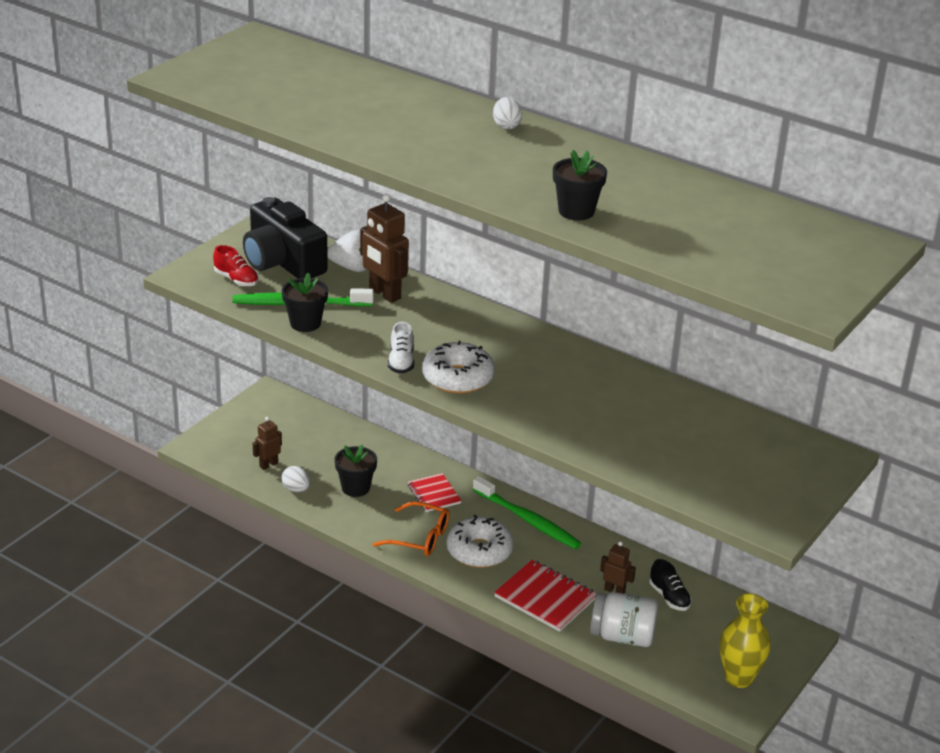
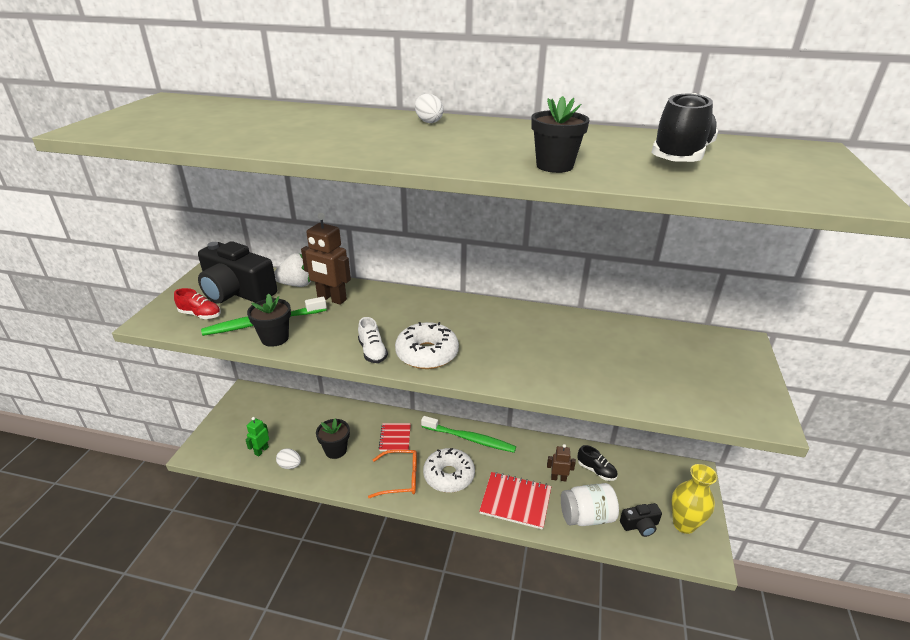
camera: 20 degrees left, 0 degrees up
(268, 465) = (261, 450): brown robot -> green robot
(434, 494) = (395, 438): red notebook -> red notebook turned 45 degrees clockwise
(682, 663) = (640, 525): none -> black camera
(714, 225) = (680, 156): none -> black shoe

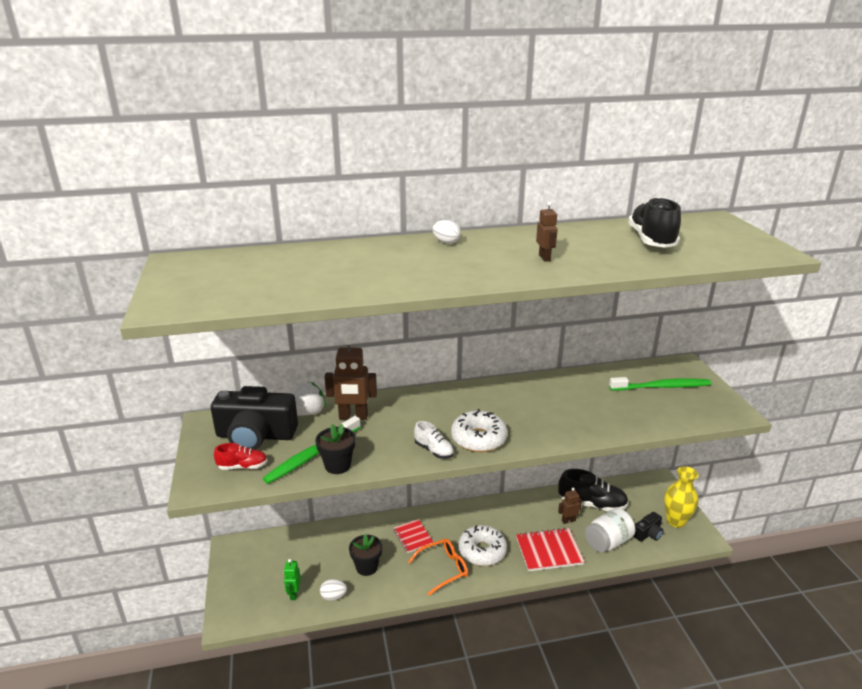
camera: 25 degrees left, 5 degrees down
(470, 439) = (478, 514): green toothbrush -> green toothbrush (662, 387)
(513, 151) = (545, 258): none -> brown robot
(554, 166) = (587, 265): black flower pot -> none
(596, 471) = (592, 504): black shoe -> black shoe, size x1.81

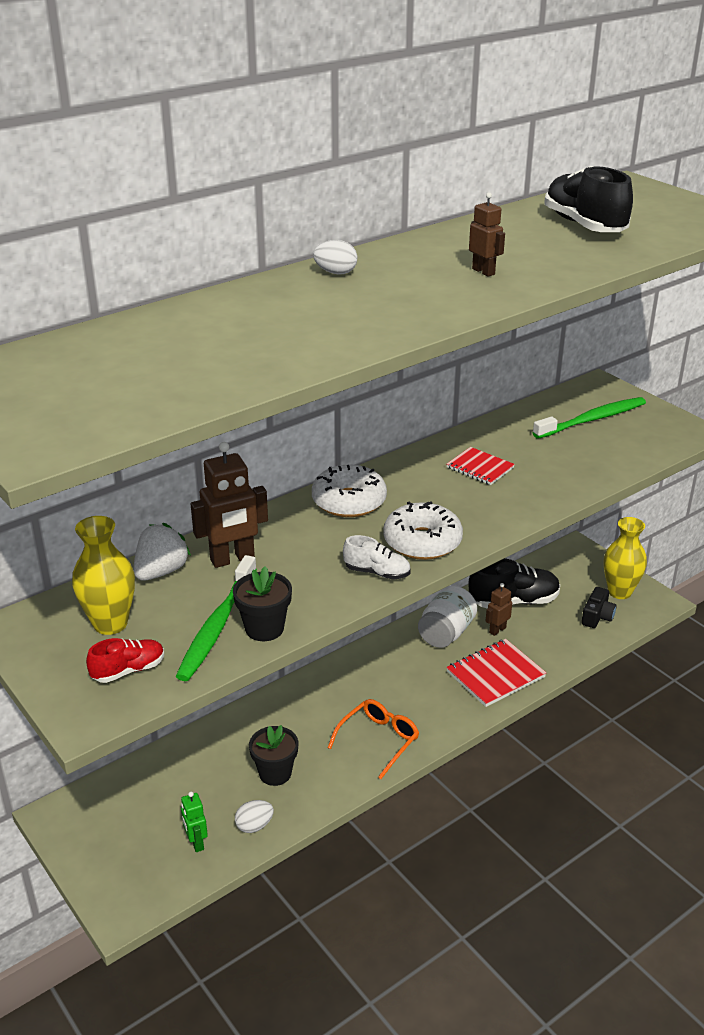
camera: 25 degrees left, 5 degrees up
(256, 435) = (110, 624): black camera -> yellow vase
(413, 537) = (312, 714): red notebook -> red notebook (480, 468)
(482, 551) = (414, 702): white donut -> white donut (349, 501)
(608, 542) = (558, 641): white jar -> white jar (446, 633)

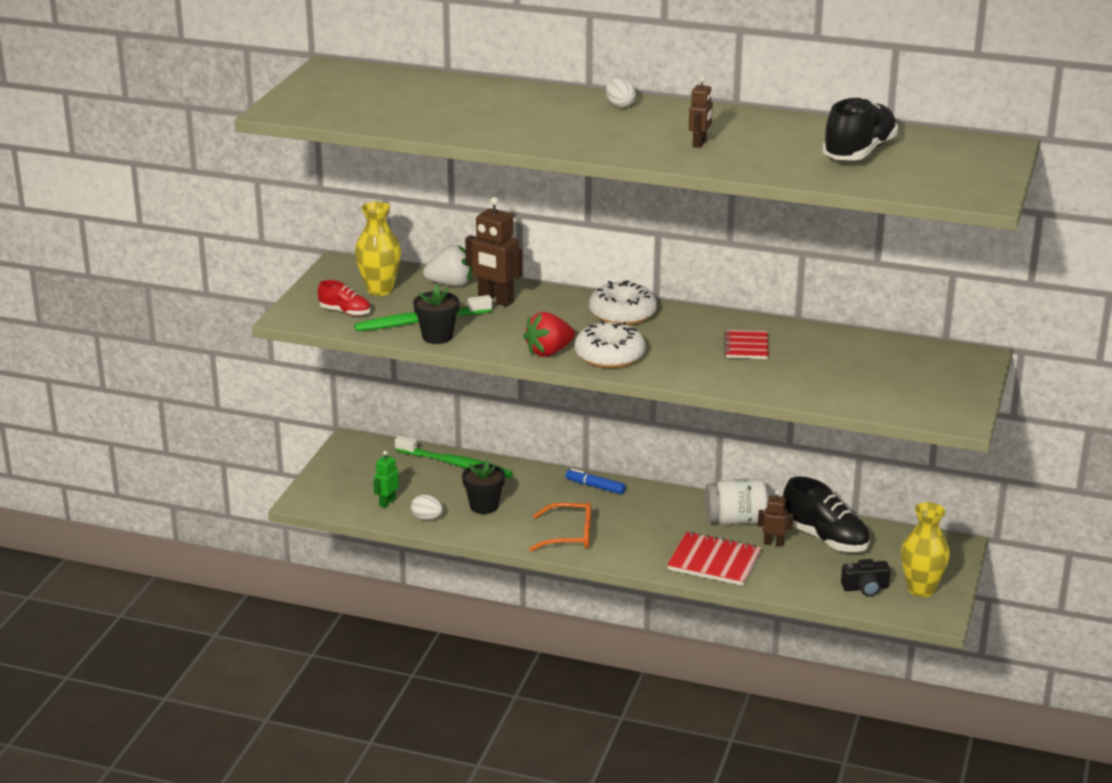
camera: 55 degrees right, 5 degrees down
(317, 685) = (595, 486): none -> blue marker
(377, 572) = (549, 352): white shoe -> red strawberry
(592, 419) = (904, 370): green toothbrush -> green toothbrush (456, 464)

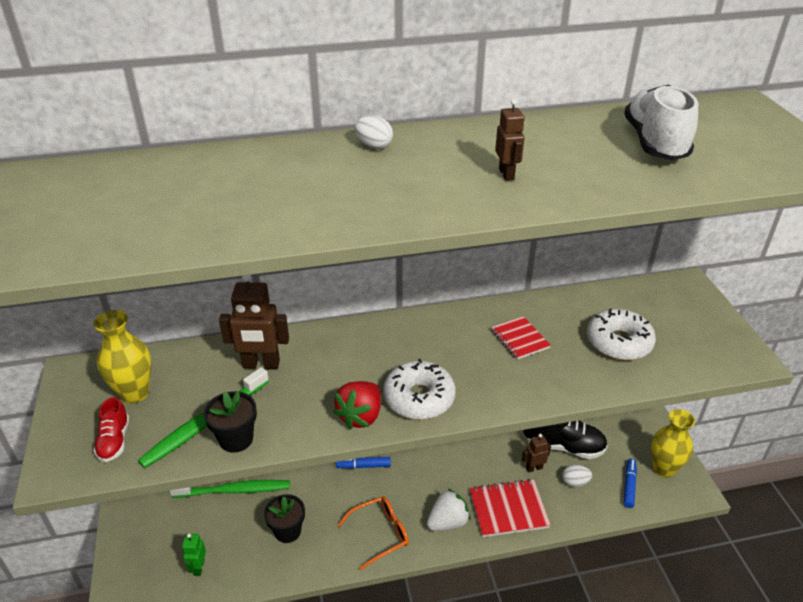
camera: 30 degrees left, 10 degrees up
(345, 312) = (114, 441): red shoe -> red shoe turned 90 degrees clockwise
(427, 518) = (246, 571): white egg -> white egg (575, 482)
(450, 284) = (203, 358): white strawberry -> white strawberry (447, 522)
(622, 314) = (388, 338): white donut -> white donut (618, 342)
(735, 520) = (490, 455): white jar -> none
(859, 152) = (654, 143): black shoe -> white shoe
(865, 588) = (629, 486): black camera -> blue marker

